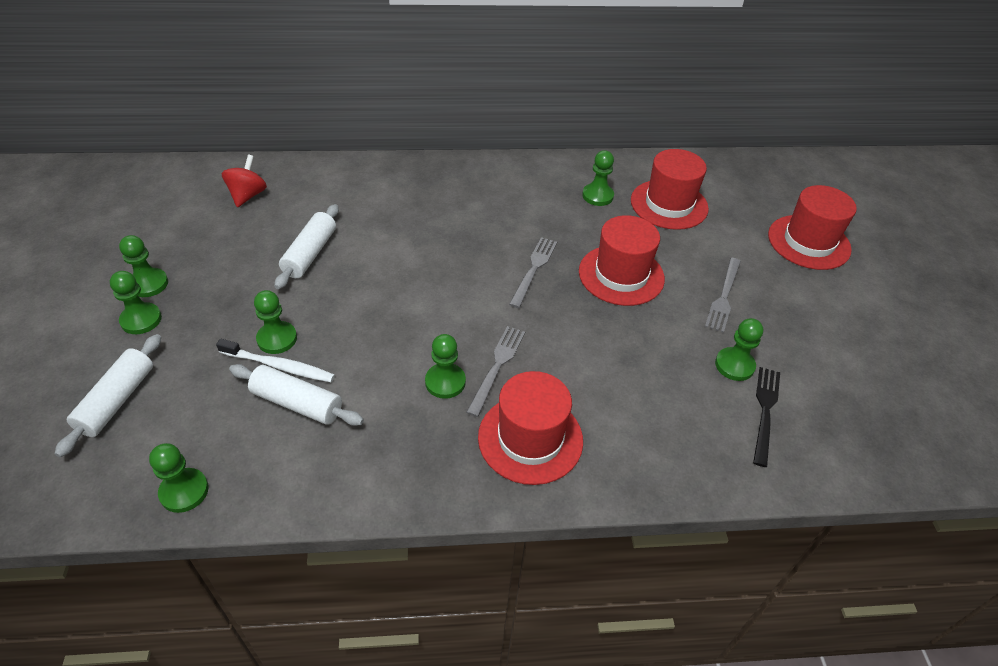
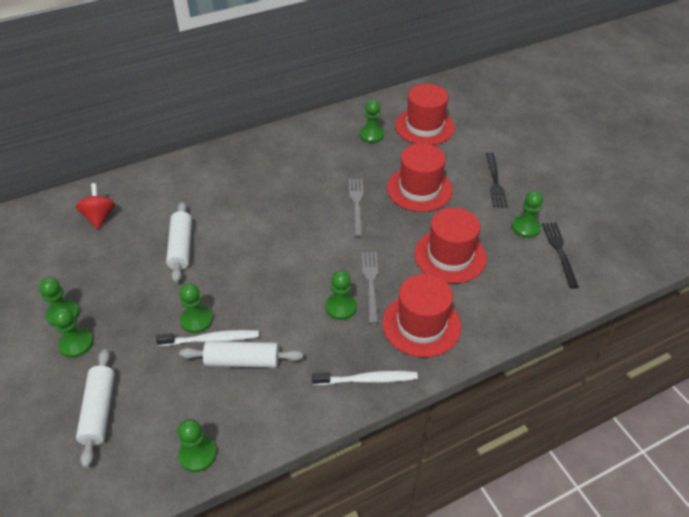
camera: 20 degrees left, 0 degrees up
(425, 481) = (367, 379): none -> white toothbrush
(723, 296) = (495, 182): grey fork -> black fork
(808, 242) = (530, 126): red hat -> red hat (450, 256)

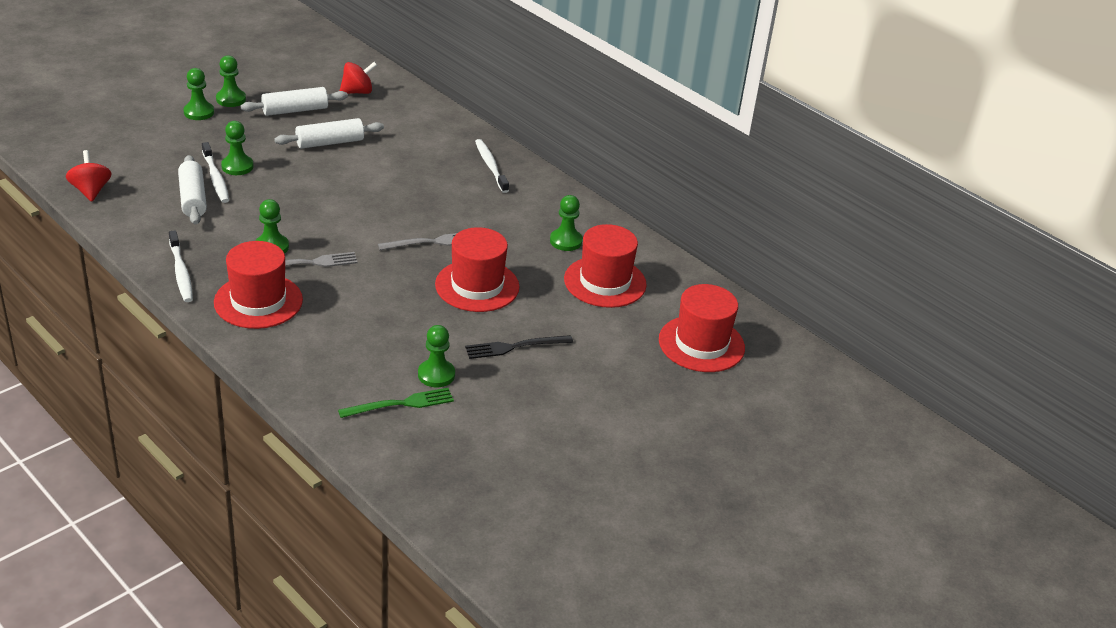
camera: 70 degrees right, 10 degrees down
(99, 411) = (130, 137): white rolling pin -> white rolling pin (295, 110)
(198, 454) = (91, 191): green pawn -> red spinning top
(258, 155) = (490, 166): none -> white toothbrush
(450, 256) = (367, 316): red hat -> red hat (701, 344)
(559, 251) = (401, 404): black fork -> green fork

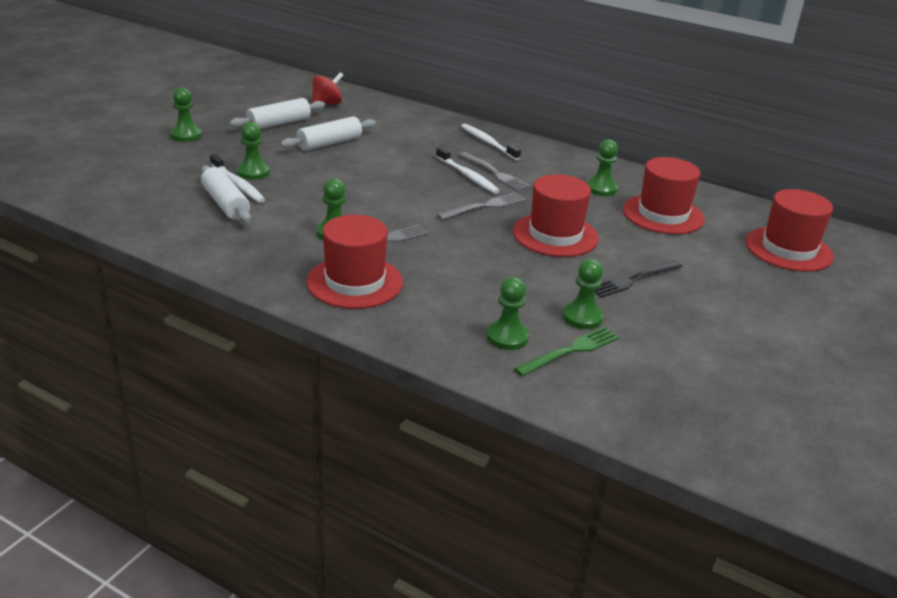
camera: 15 degrees left, 5 degrees down
(91, 191) = (112, 212): red spinning top -> none
(181, 272) = (255, 269): white toothbrush -> white toothbrush (467, 176)
(231, 99) = (211, 122): green pawn -> green pawn (507, 337)
(470, 205) = (495, 173): none -> grey fork

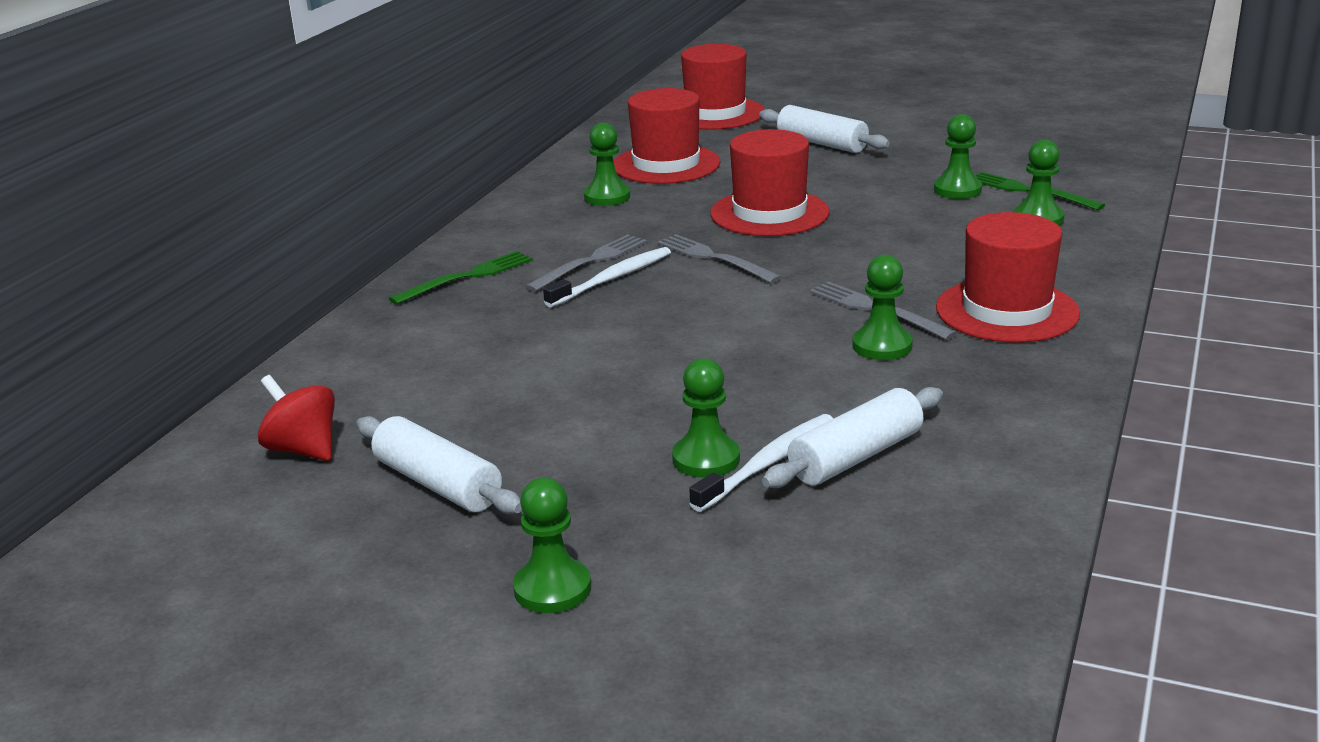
camera: 95 degrees left, 5 degrees down
(329, 143) = (527, 409): white rolling pin -> white rolling pin (822, 143)
(488, 142) = (467, 277): white toothbrush -> green fork
(633, 280) = (849, 172): black fork -> none

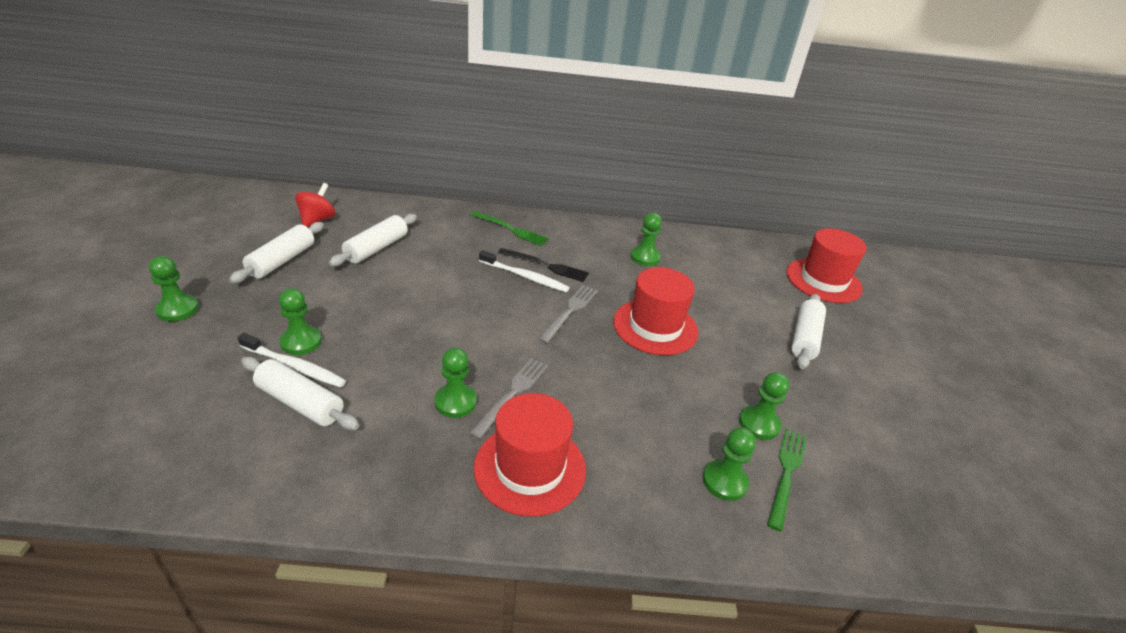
camera: 65 degrees right, 10 degrees up
(452, 391) = (376, 248): none -> white rolling pin
(591, 262) = (546, 266): grey fork -> black fork
(666, 164) = (713, 272): red hat -> none

